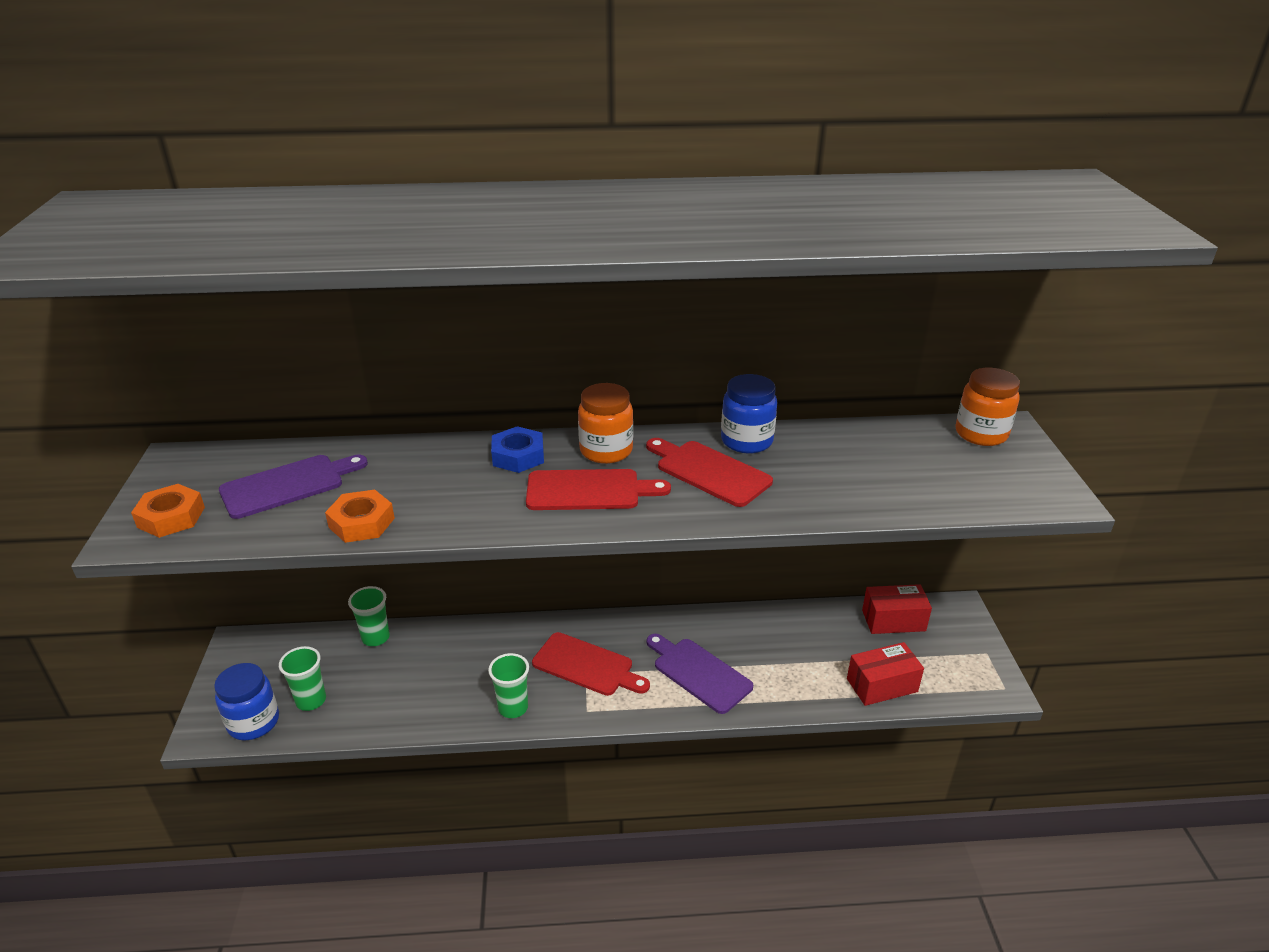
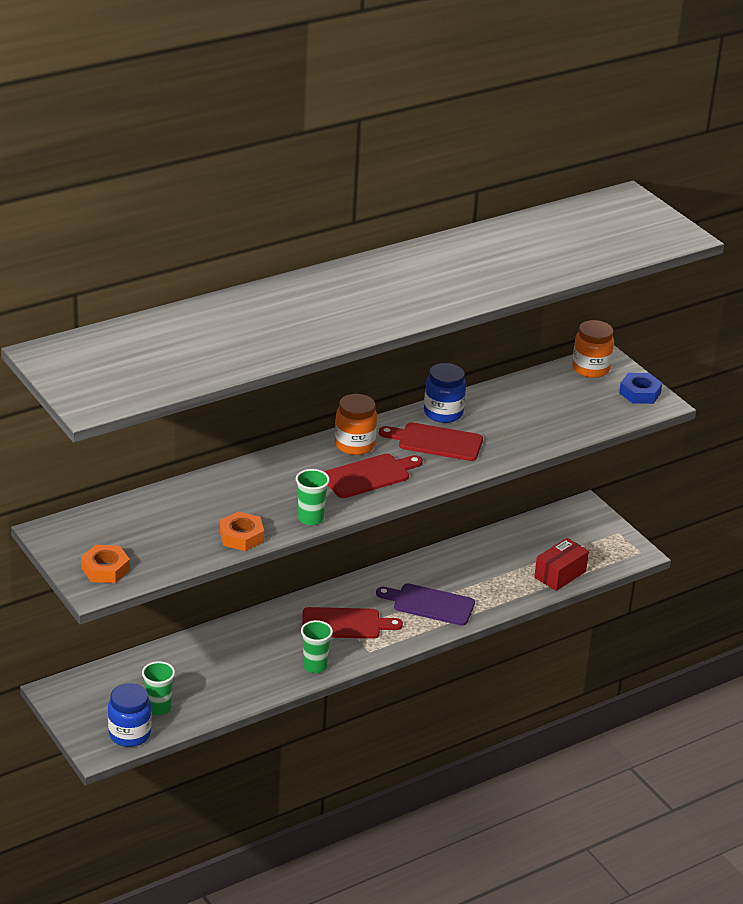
camera: 30 degrees left, 0 degrees up
(288, 485) = (159, 527): purple cutting board -> none
(375, 637) = (164, 654): green cup -> green cup (310, 518)
(518, 456) = (298, 464): blue nut -> blue nut (640, 393)
(893, 620) = (544, 528): red box -> none

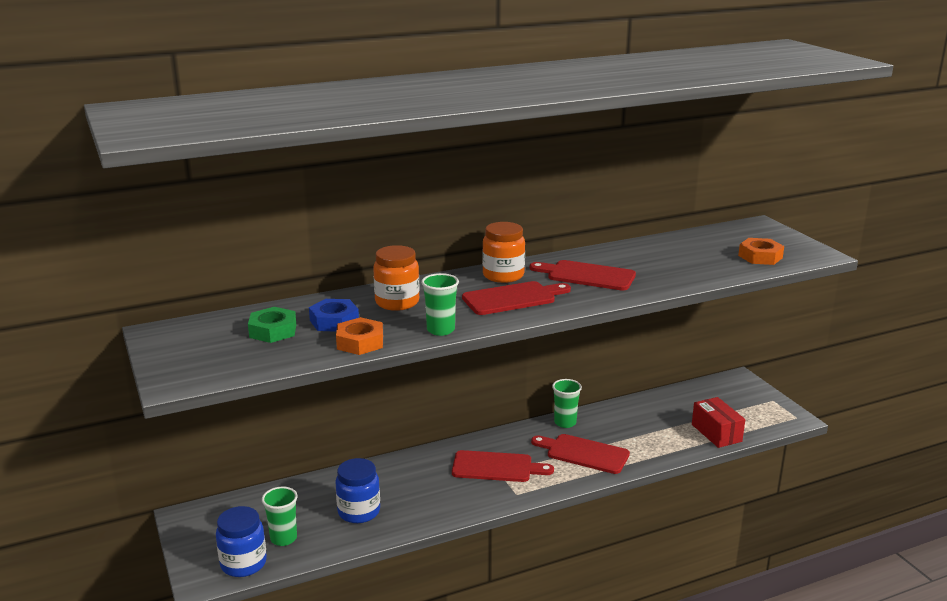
camera: 10 degrees right, 10 degrees down
(105, 569) = (197, 365): orange nut -> orange nut (760, 257)
(156, 526) = (273, 331): none -> green nut
(315, 666) = (457, 505): green cup -> green cup (565, 423)
(430, 604) = (584, 453): purple cutting board -> red cutting board
(443, 413) = (597, 256): blue jar -> blue jar (359, 512)
(560, 574) = (716, 433): red box -> red box turned 75 degrees counterclockwise
(590, 369) = (746, 230): orange jar -> orange jar (397, 302)
(640, 393) = (797, 247): blue nut -> blue nut (334, 321)

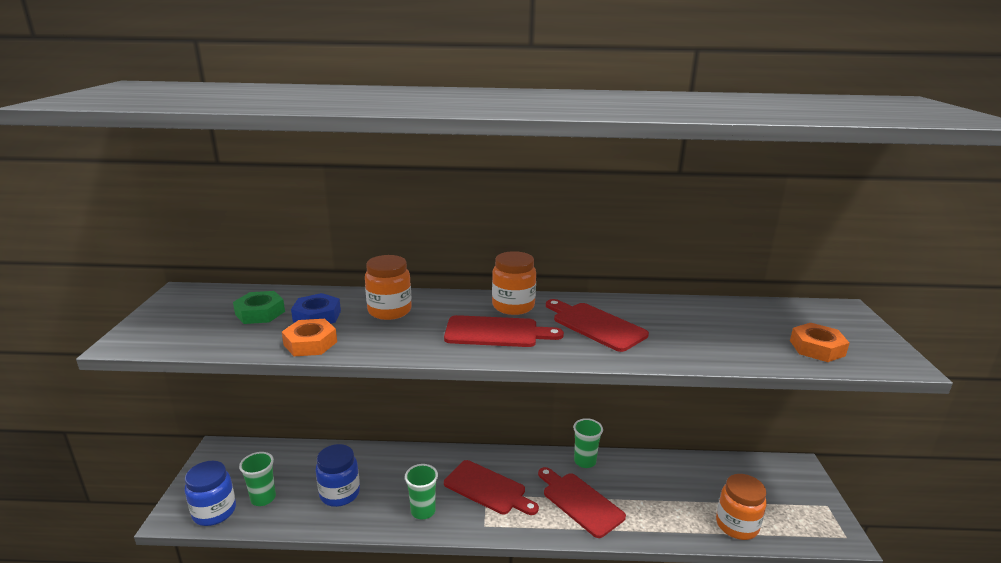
camera: 25 degrees right, 0 degrees up
(440, 330) = (392, 349): green cup -> green cup (423, 511)
(716, 433) = (736, 525): red box -> orange jar

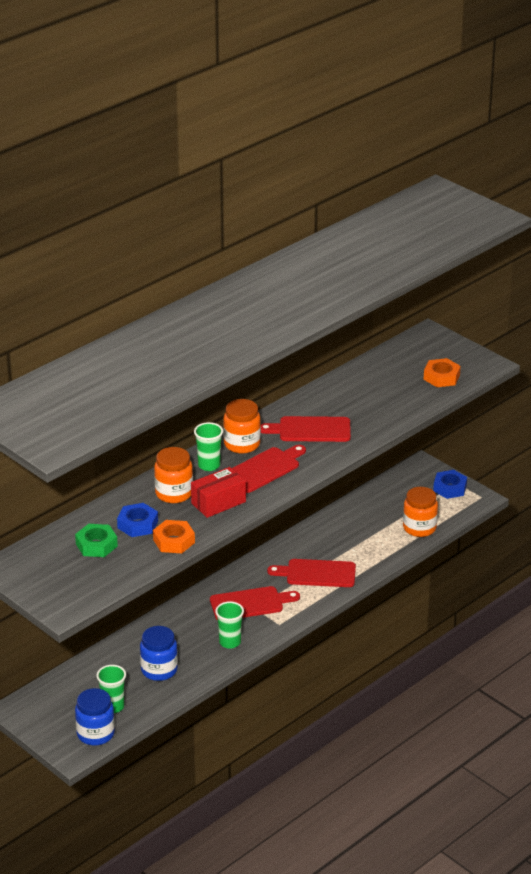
camera: 45 degrees left, 10 degrees up
(407, 336) = (218, 502): none -> red box
(585, 461) = (287, 546): green cup -> green cup (209, 465)
(813, 506) = (450, 488): none -> blue nut

